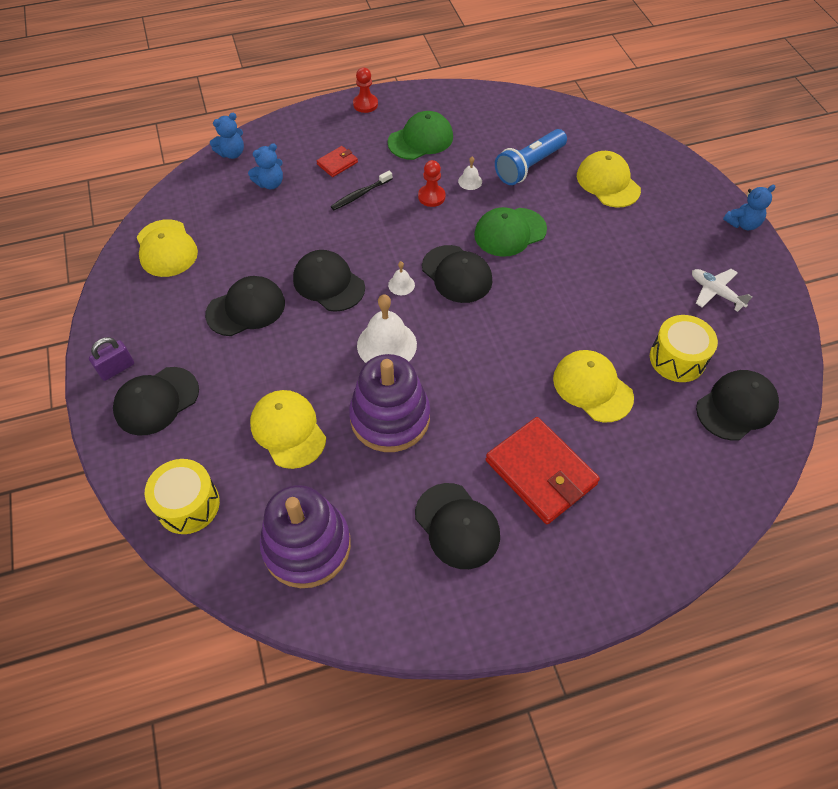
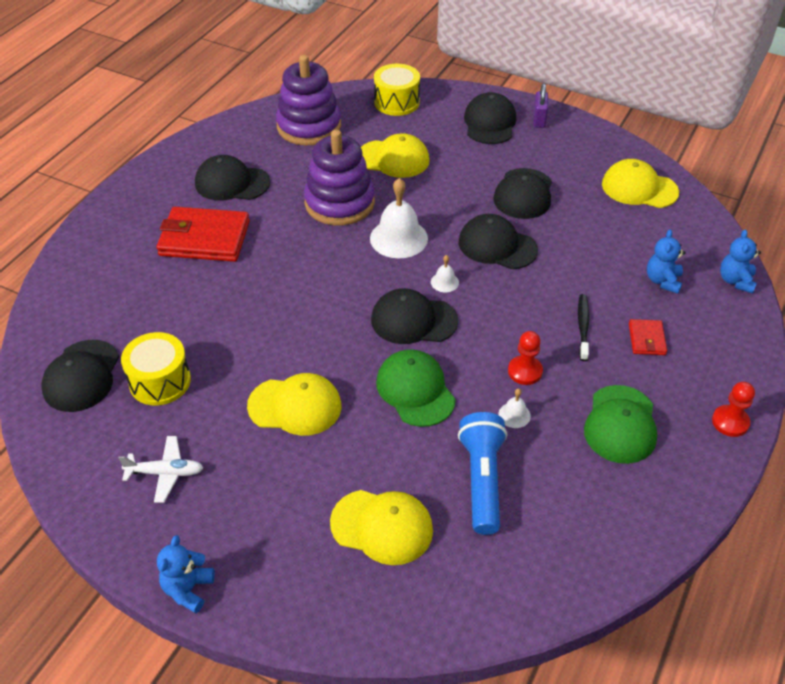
camera: 135 degrees right, 10 degrees down
(328, 283) = (497, 246): black cap -> black cap turned 150 degrees counterclockwise
(510, 232) = (415, 390): green cap -> green cap turned 45 degrees counterclockwise
(592, 387) = (214, 312): yellow cap -> yellow cap (295, 406)

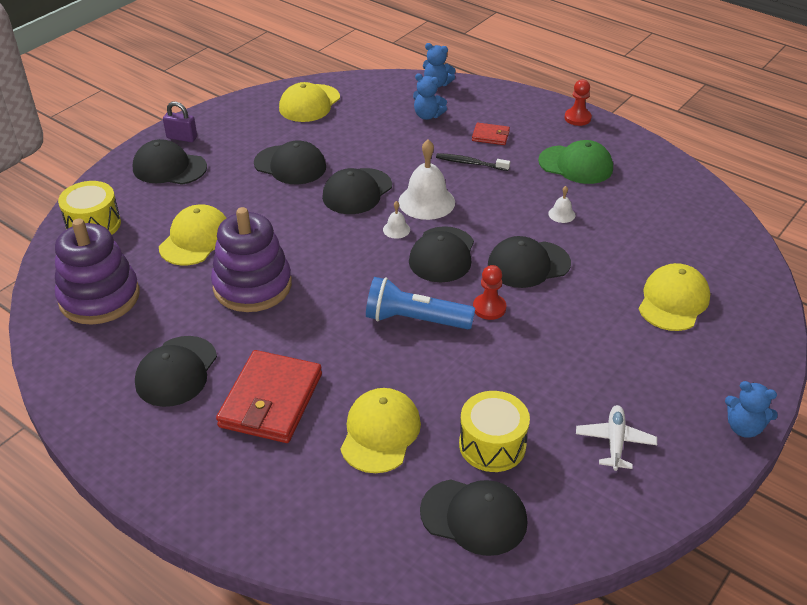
camera: 80 degrees left, 5 degrees down
(295, 406) = (538, 343): yellow cap -> yellow cap (380, 433)
(398, 238) = (325, 250): white bell -> white bell (426, 202)
(415, 390) = (528, 264): green cap -> black cap
(482, 480) = (627, 241): blue flashlight -> blue flashlight (415, 319)
(525, 371) = (515, 201): red pawn -> red pawn (489, 308)

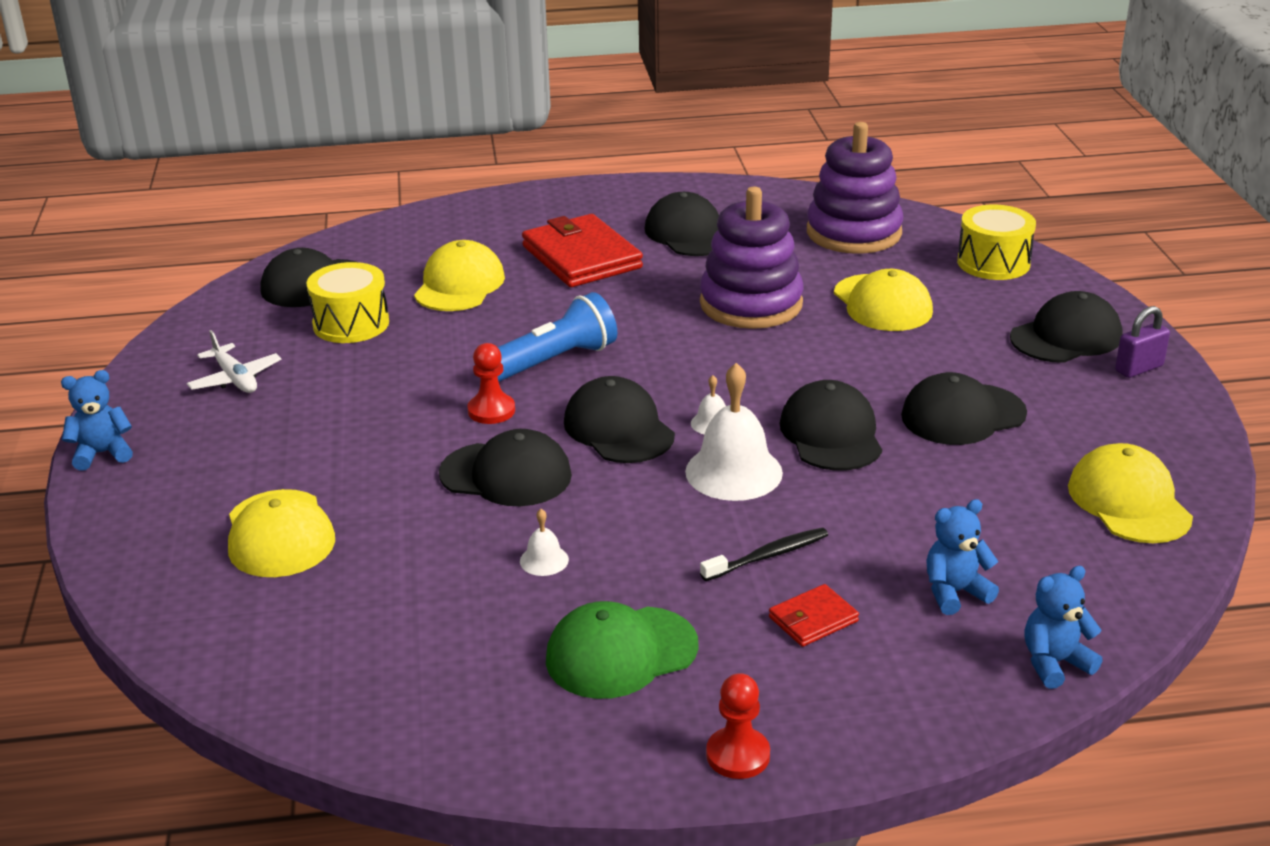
camera: 135 degrees right, 10 degrees down
(380, 433) = (459, 285): yellow cap -> yellow cap turned 135 degrees counterclockwise
(528, 264) = (506, 474): black cap -> black cap turned 75 degrees clockwise

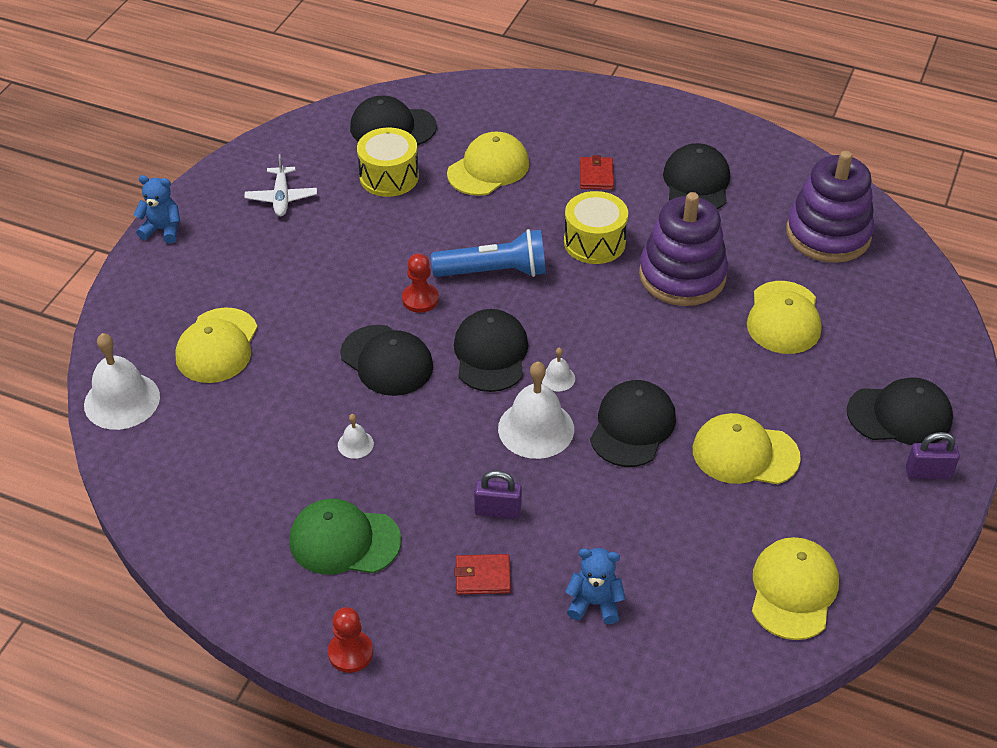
camera: 30 degrees right, 15 degrees up
(196, 631) = (122, 400): none -> white bell
(582, 257) = (596, 175): red wallet -> red wallet, size x0.48
(768, 556) = (498, 511): black toothbrush -> purple padlock
(963, 415) = (745, 453): black cap -> yellow cap
(993, 263) = (914, 313): yellow drum -> yellow drum (594, 242)
(1054, 663) = (608, 693): blue teddy bear -> none

